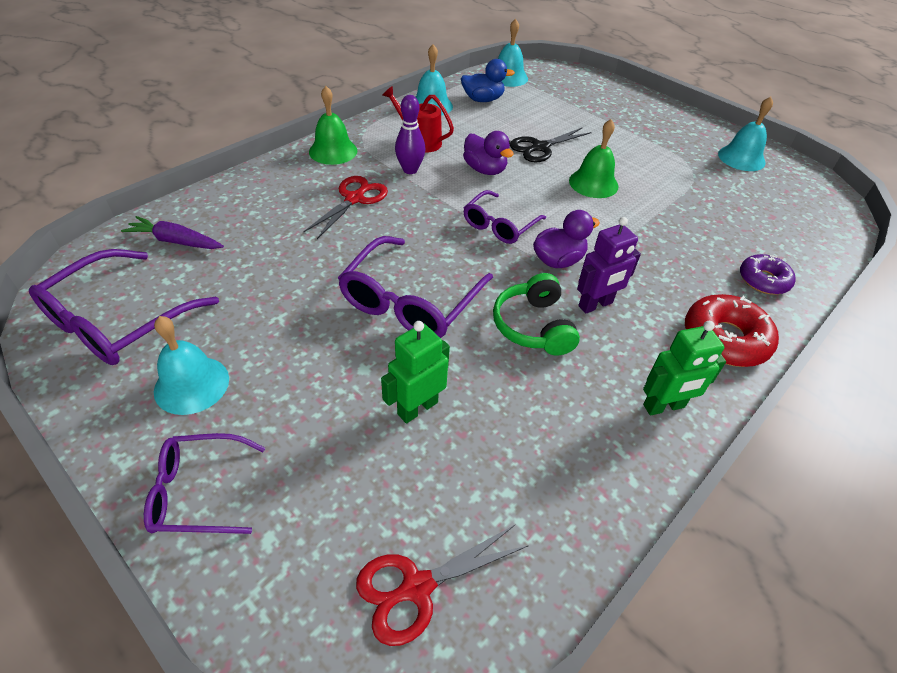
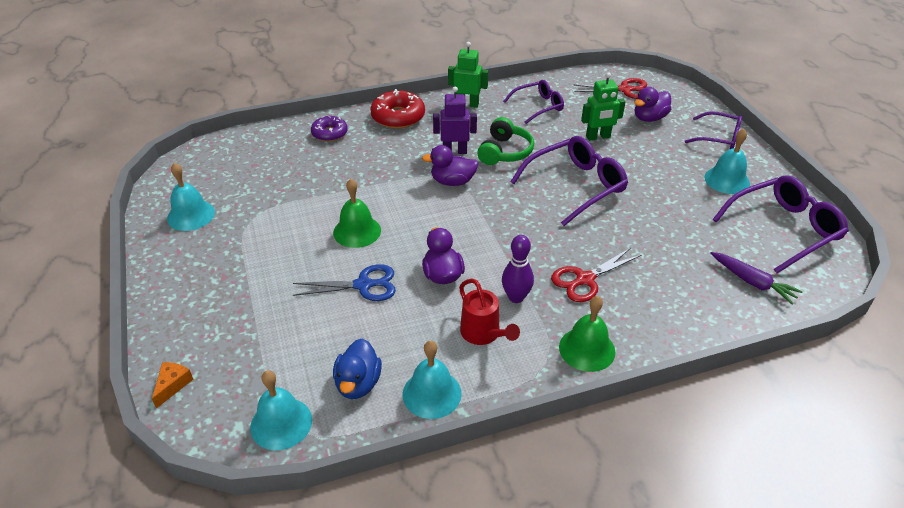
camera: 150 degrees left, 5 degrees down
(341, 500) = (649, 118): none -> purple duck
(483, 100) = (358, 383): blue duck -> blue duck turned 105 degrees counterclockwise
(500, 225) = (473, 219): purple glasses -> purple glasses (538, 106)
(540, 147) = (363, 285): black scissors -> blue scissors
(589, 77) = (173, 385): none -> orange cheese

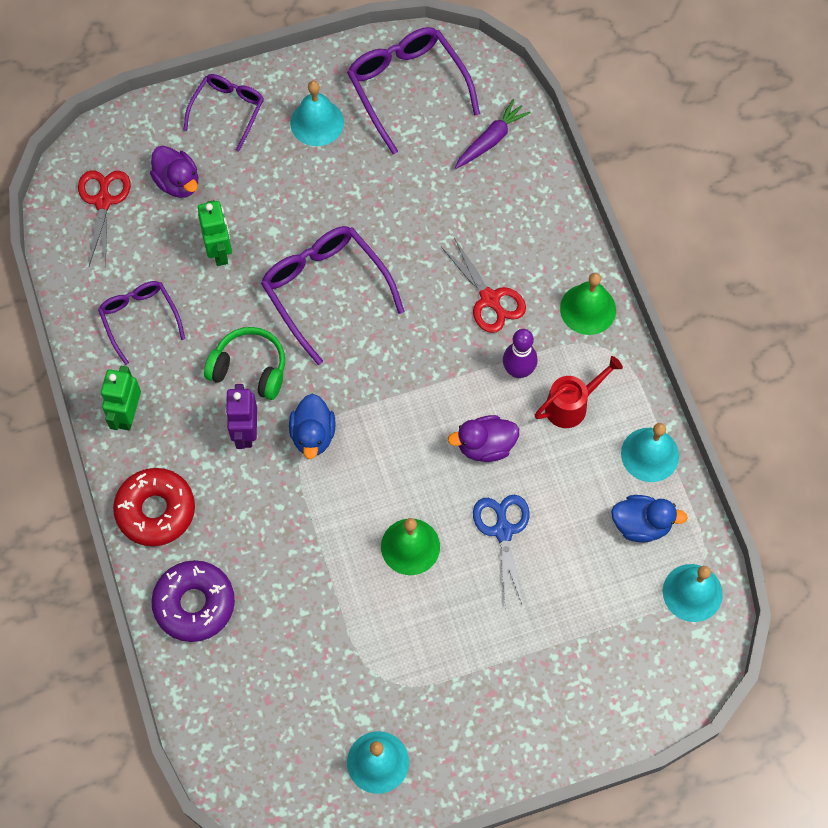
camera: 90 degrees left, 25 degrees up
(173, 385) = (653, 710): orange cheese -> none
(329, 133) = (194, 604): purple donut -> purple donut, size x1.54
(452, 182) = (313, 435): purple duck -> blue duck

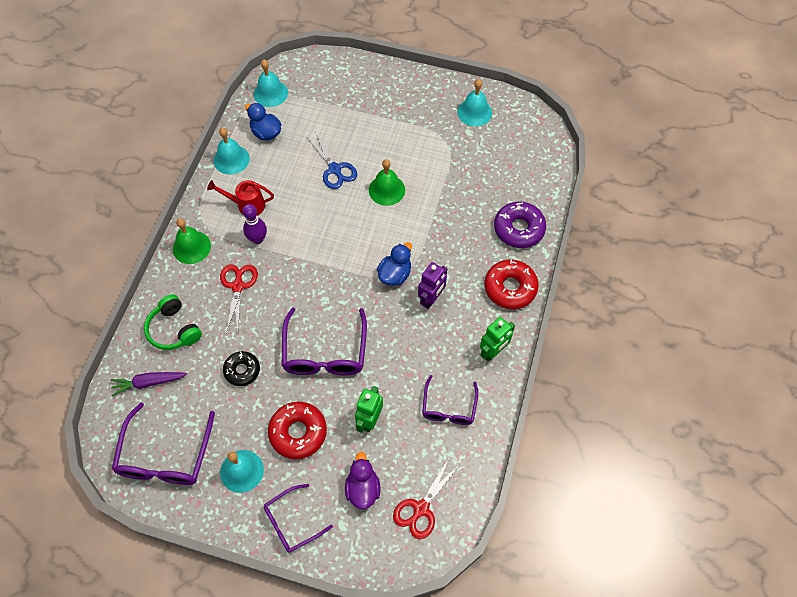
camera: 145 degrees left, 5 degrees down
(249, 369) = (404, 333): green headphones -> green headphones (174, 329)
(288, 192) = (298, 432): none -> red donut
(402, 214) = (242, 370): none -> black donut
(485, 446) = (308, 213): purple duck -> none
(503, 531) = (334, 169): blue scissors -> blue scissors turned 60 degrees counterclockwise

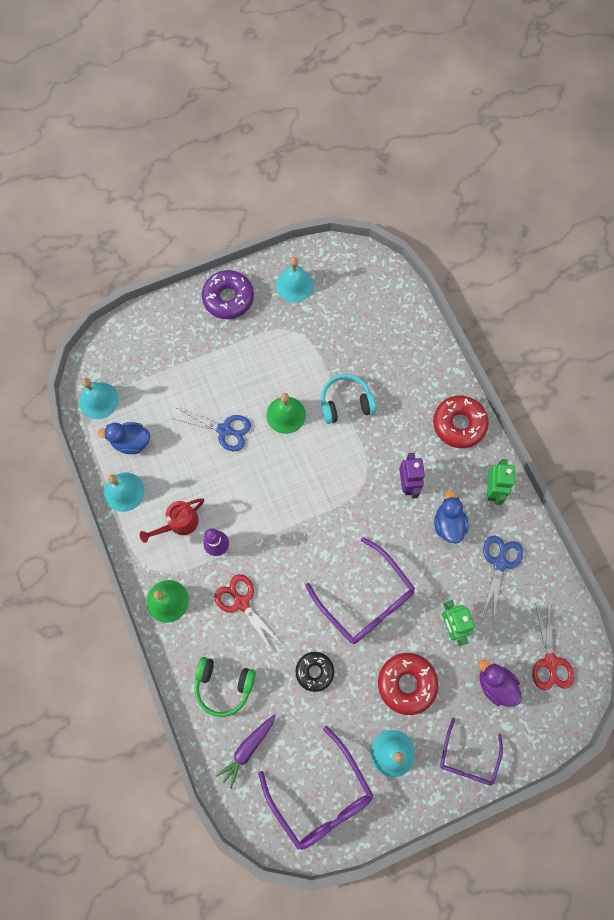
camera: 40 degrees left, 10 degrees up
(395, 274) = (360, 486): blue duck -> blue duck (448, 524)
(437, 213) = (346, 403): none -> turquoise headphones
(449, 407) = (499, 563): purple glasses -> blue scissors
(519, 229) = (422, 367): purple donut -> purple donut (228, 298)

